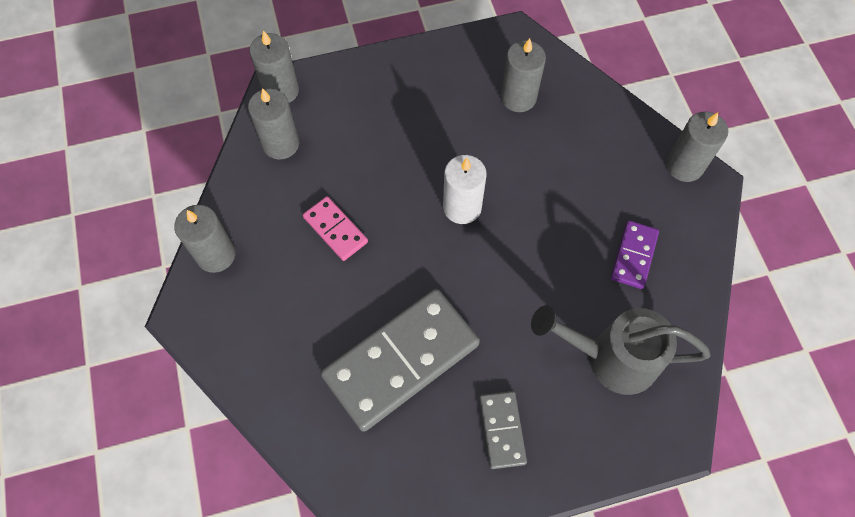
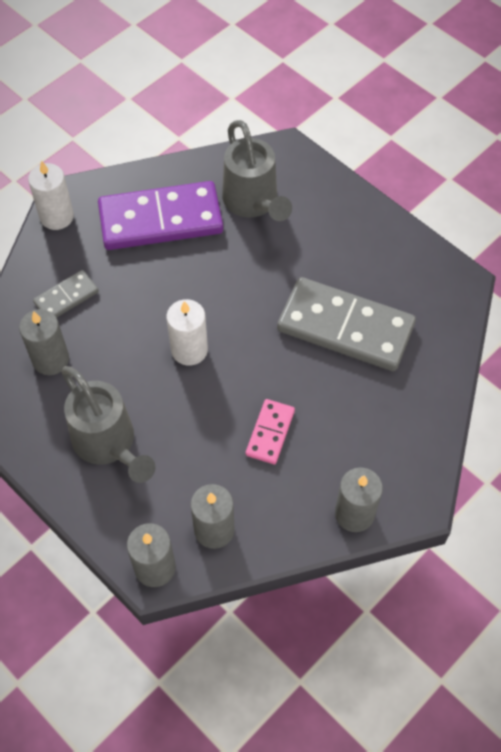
camera: 120 degrees left, 5 degrees down
(408, 105) = (108, 444): none -> grey watering can
(502, 430) = (350, 243): grey domino -> grey domino (66, 297)
(634, 256) = (160, 219): purple domino -> purple domino, size x2.07
(684, 166) = (57, 216): grey candle -> white candle

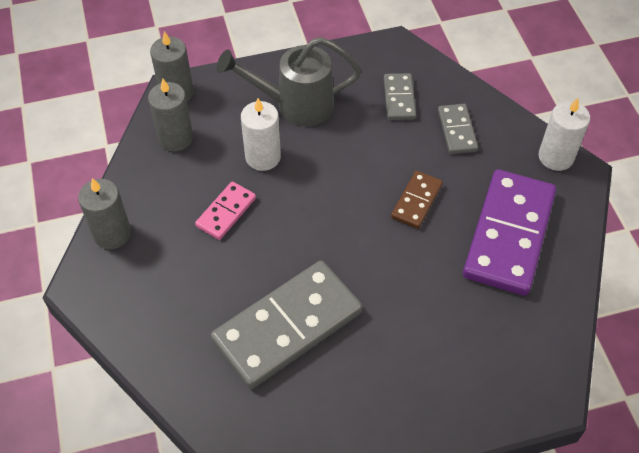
camera: 120 degrees right, 5 degrees down
(50, 359) = (399, 98): grey candle -> grey domino
(166, 294) = (416, 201): none -> brown domino
(189, 350) = (346, 192): white candle -> white candle (263, 157)
(253, 203) = (488, 325): grey watering can -> none
(270, 433) = (226, 212): pink domino -> pink domino turned 75 degrees clockwise

